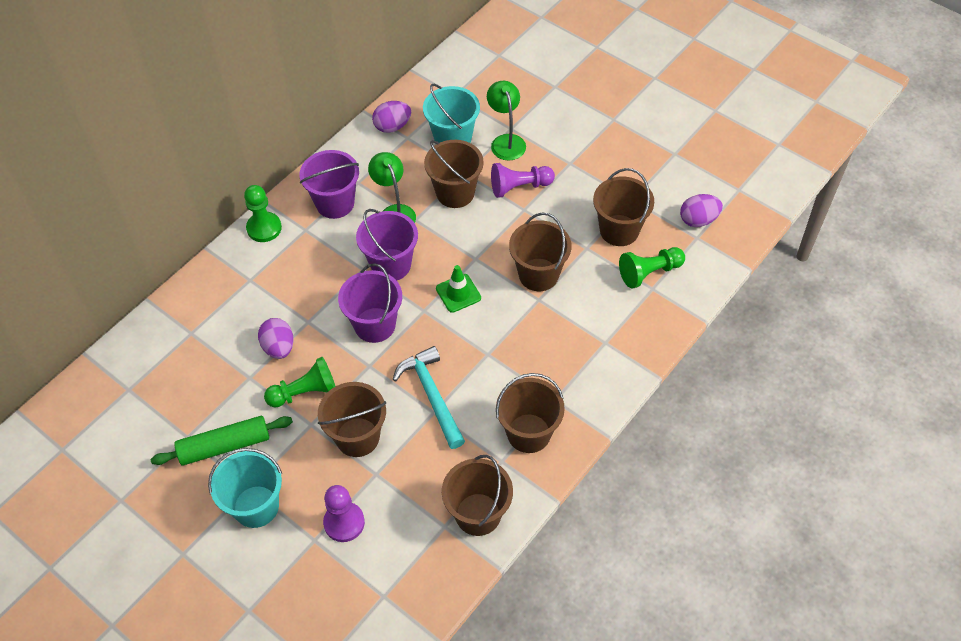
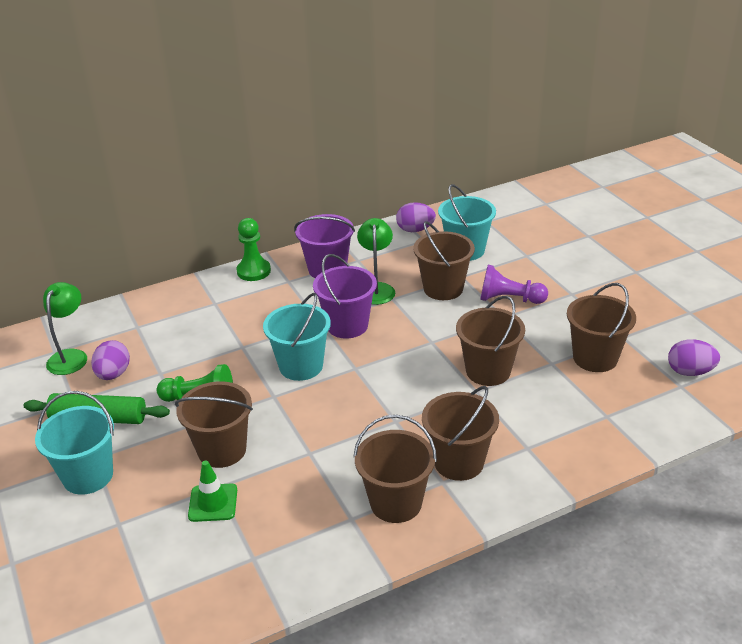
camera: 25 degrees right, 20 degrees down
(279, 347) = (202, 358): purple egg -> purple egg (113, 374)
(344, 522) = (157, 519): purple pawn -> none
(375, 325) = (301, 366): purple bucket -> turquoise bucket
(432, 395) = (317, 438): turquoise hammer -> none
(458, 293) = (397, 364): green traffic cone -> green traffic cone (213, 503)
(478, 514) = (295, 559): brown bucket -> brown bucket (459, 462)
(506, 141) = (516, 263): green lamp -> green lamp (71, 356)
(649, 272) = (610, 401): green pawn -> none

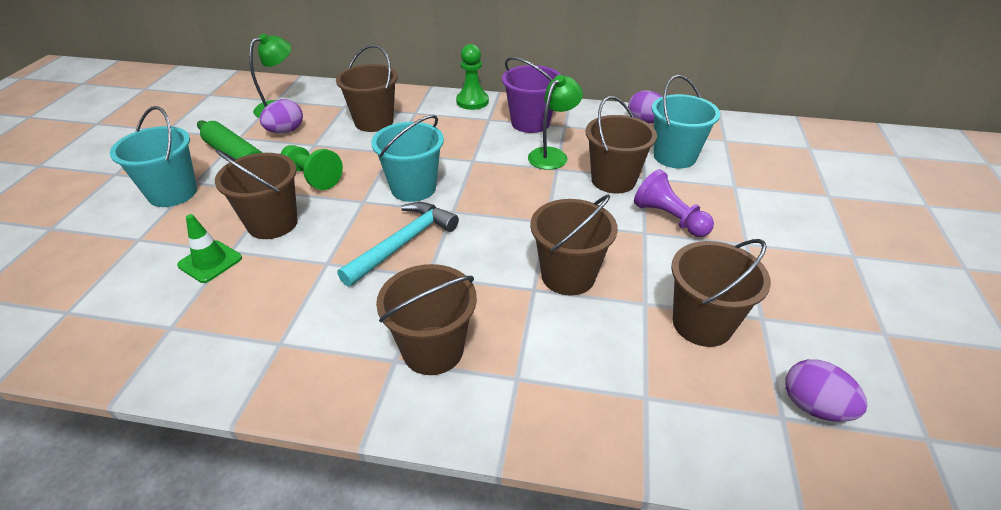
camera: 35 degrees right, 5 degrees up
(347, 325) = (491, 173): purple bucket -> none
(349, 409) = (403, 243): none -> turquoise hammer
(396, 503) = (331, 353): brown bucket -> brown bucket (374, 122)

